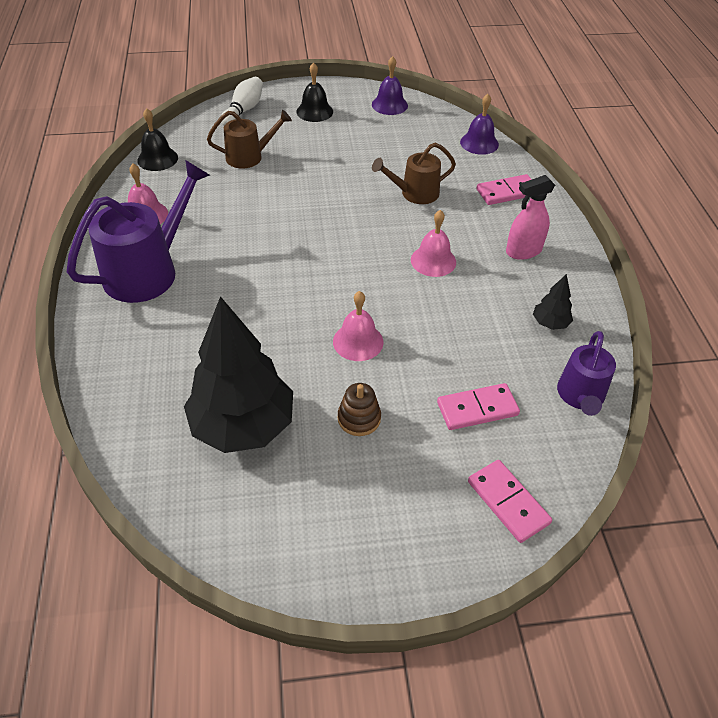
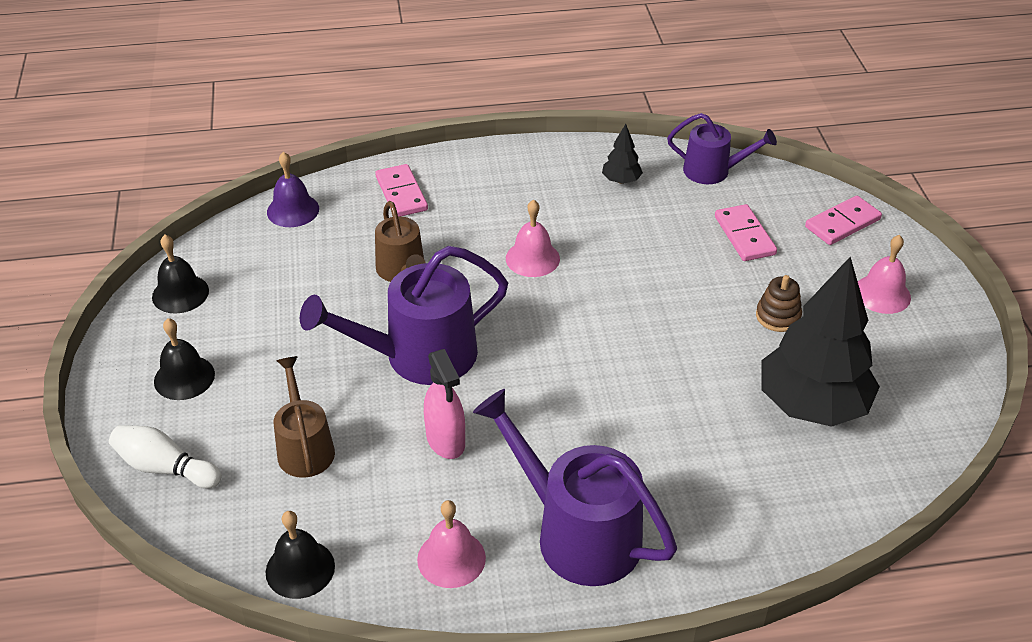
camera: 90 degrees left, 5 degrees down
(325, 202) = (419, 356): none -> purple watering can
(358, 341) = (672, 319): pink bell -> pink bell (882, 294)
(389, 105) = (180, 293): purple bell -> black bell
(523, 251) = (510, 189): pink spray bottle -> pink spray bottle (445, 440)

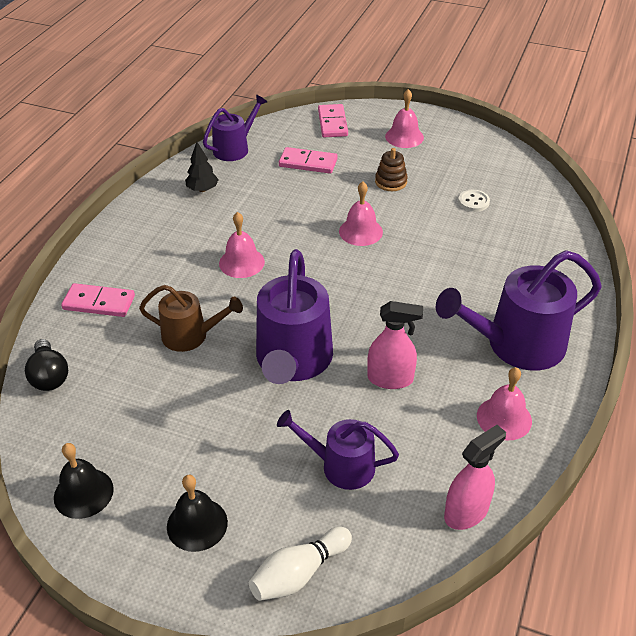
camera: 60 degrees left, 0 degrees up
(293, 210) = (49, 376): purple bell -> black light bulb
(300, 569) = (466, 512): black bell -> pink spray bottle
(304, 448) = (341, 466): brown watering can -> purple watering can
(662, 326) = (360, 231): none -> pink bell
(812, 405) = (473, 202): black tree -> white button

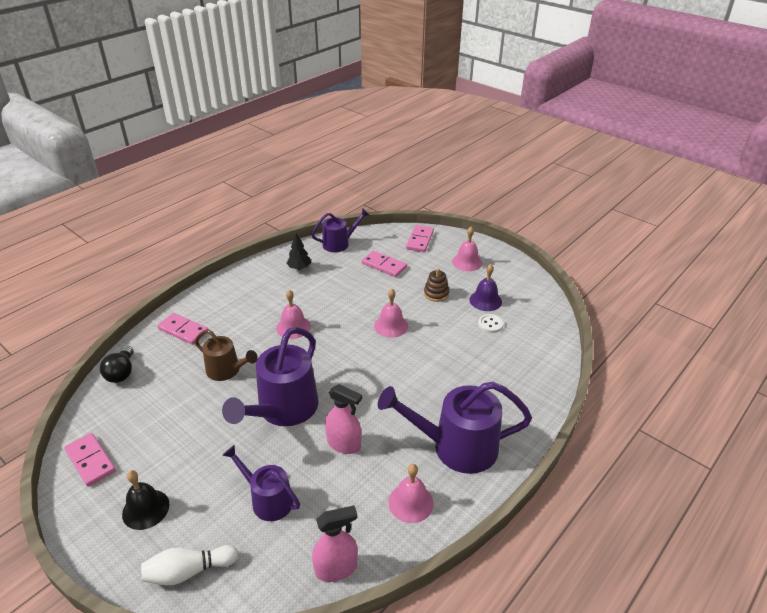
camera: 20 degrees right, 5 degrees down
(83, 493) = (90, 461): black bell -> pink domino
(452, 176) = (485, 300): none -> purple bell

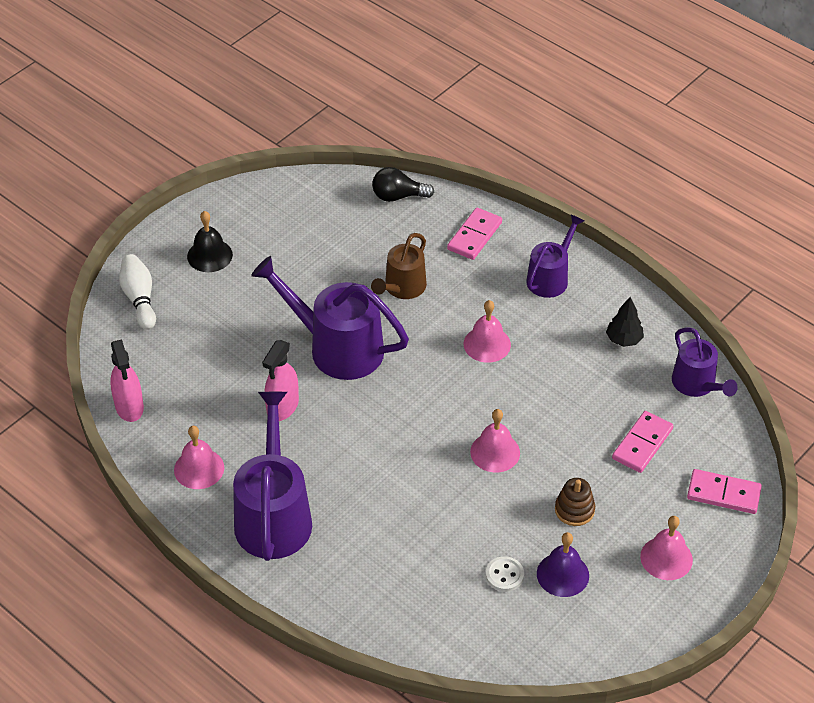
camera: 90 degrees right, 10 degrees up
(90, 461) = (270, 202): pink domino -> none
(268, 500) = (213, 347): purple watering can -> purple watering can (550, 278)

